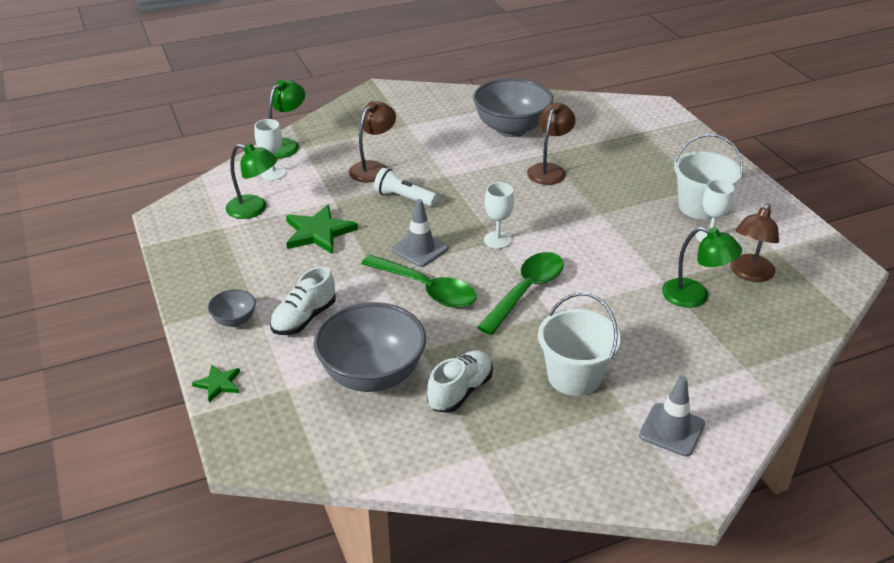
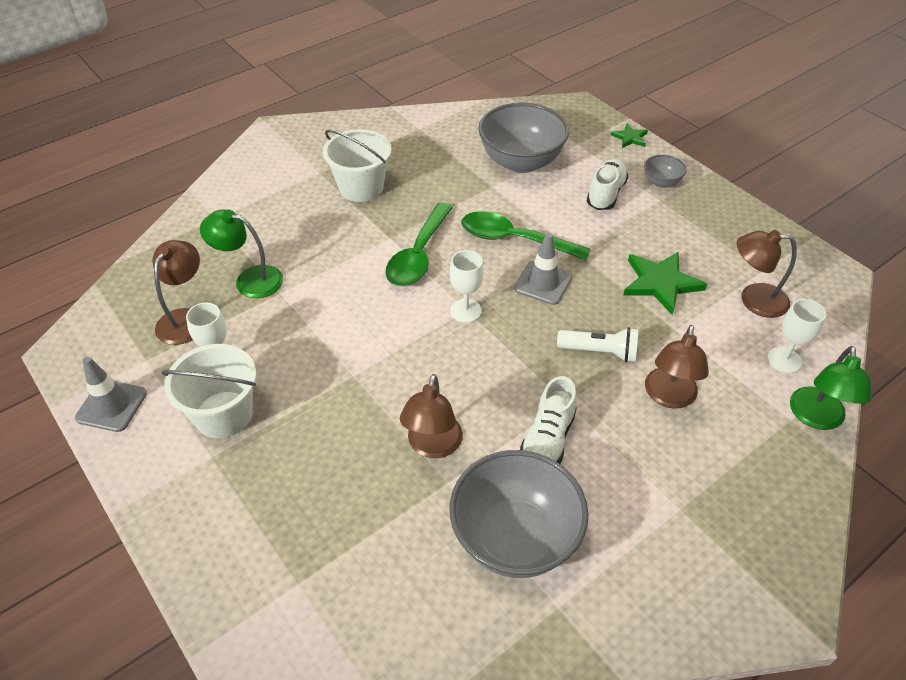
camera: 165 degrees right, 10 degrees up
(254, 209) = (754, 300): green lamp -> brown lamp
(460, 391) = (448, 162): white shoe -> white shoe (548, 439)
(671, 430) = (283, 164): grey traffic cone -> grey traffic cone (111, 406)

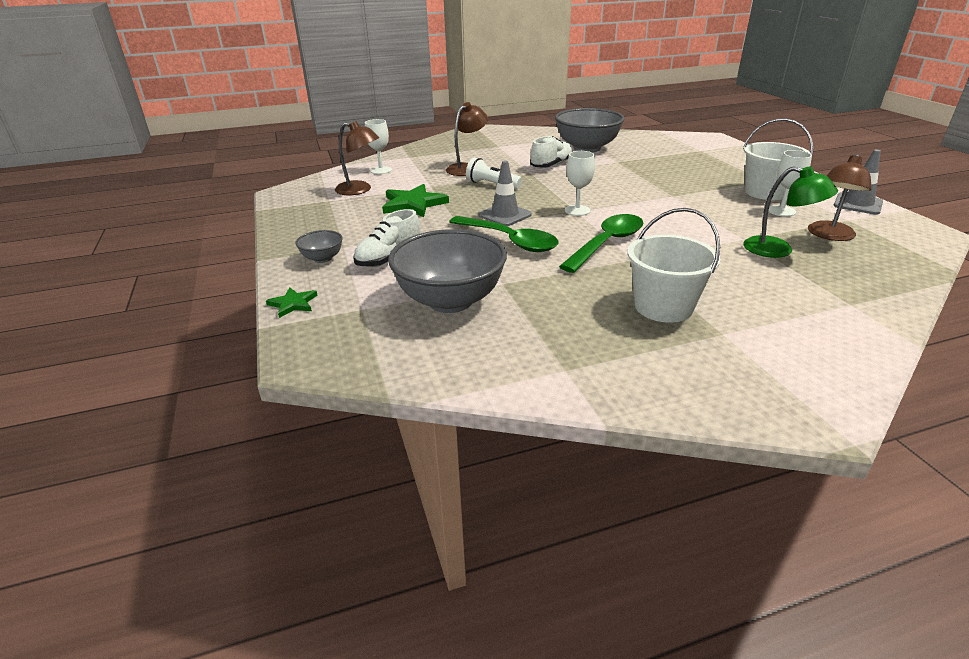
camera: 160 degrees left, 15 degrees down
(432, 446) = (622, 170): brown lamp -> none
(816, 418) = (395, 156): green lamp -> none

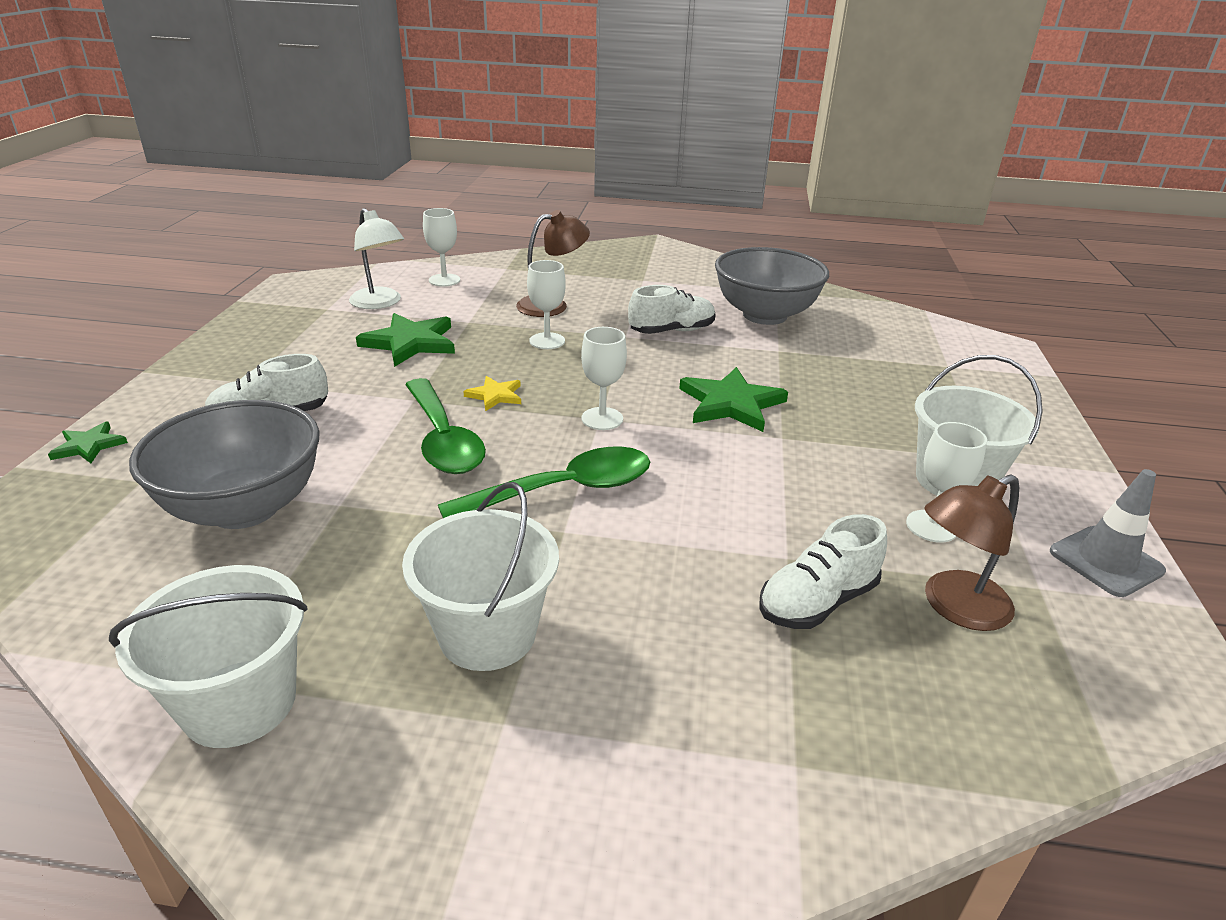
camera: 25 degrees right, 0 degrees up
(322, 258) = (204, 392): grey bowl -> none
(360, 190) = (380, 303): brown lamp -> white lamp
(492, 185) = (547, 341): white flashlight -> white goblet
(505, 215) = (495, 395): grey traffic cone -> yellow star
(592, 372) = (239, 702): none -> white bucket
(629, 188) = (731, 403): none -> green star
(778, 250) = (817, 601): green lamp -> white shoe

